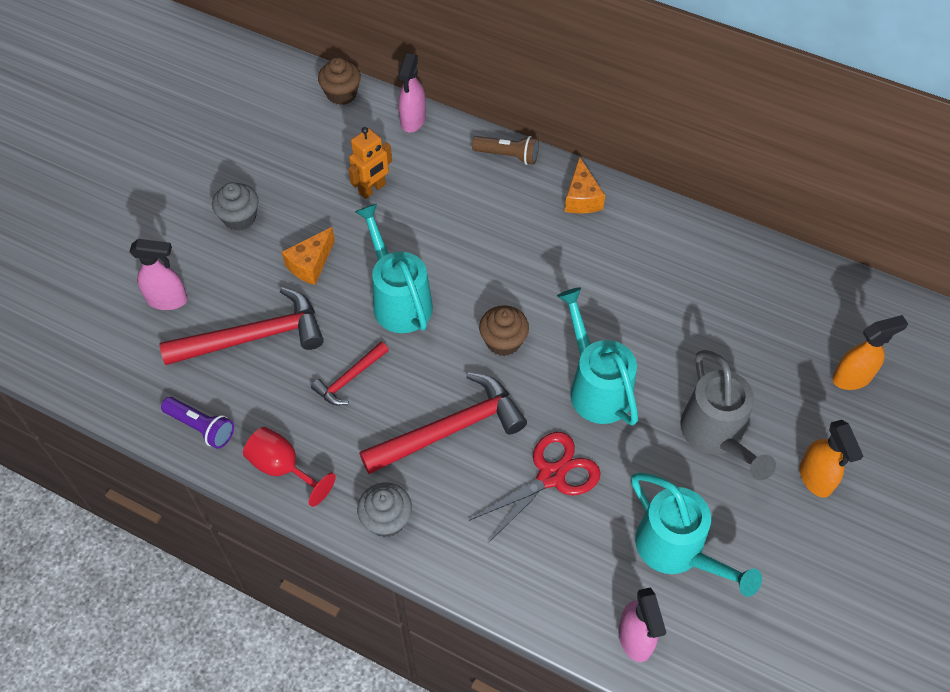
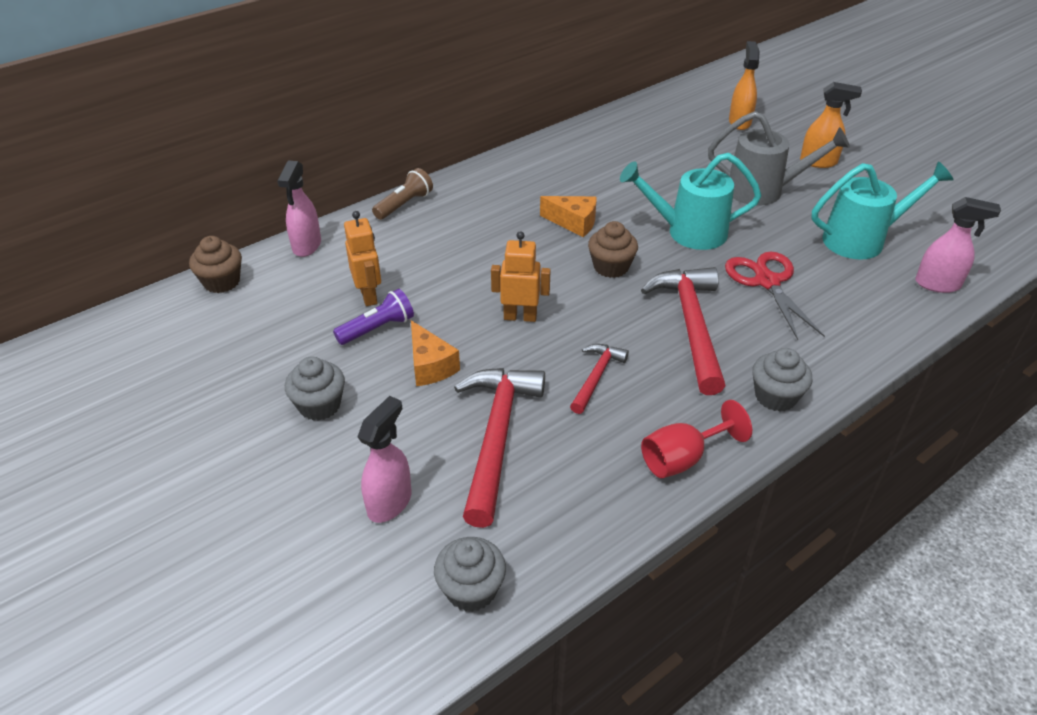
camera: 65 degrees left, 15 degrees down
(113, 376) = (471, 589): none -> grey cupcake
(201, 427) = (595, 517): purple flashlight -> purple flashlight (377, 328)
(349, 379) = (596, 377): red hammer -> red hammer turned 135 degrees counterclockwise
(398, 299) = (520, 316): turquoise watering can -> orange robot
(413, 120) = (306, 246): pink spray bottle -> pink spray bottle turned 60 degrees clockwise
(581, 198) = (486, 181): orange cheese -> orange cheese (574, 223)

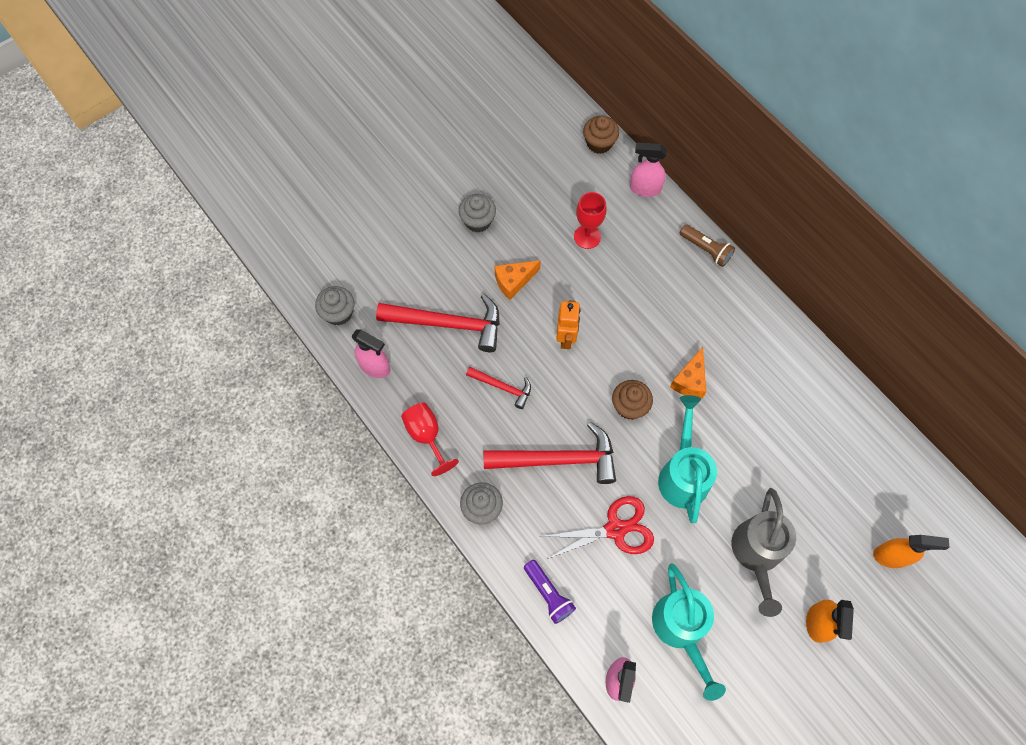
camera: 90 degrees right, 25 degrees up
(369, 296) = (587, 237): orange robot -> red goblet
(377, 328) = (551, 246): purple flashlight -> purple flashlight (548, 594)
(390, 502) = (399, 268): pink spray bottle -> pink spray bottle (375, 367)

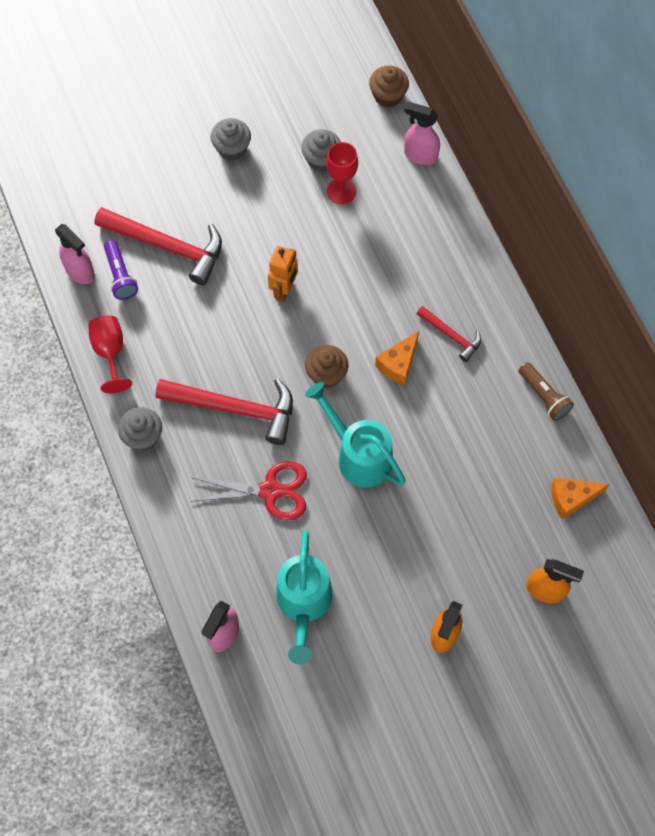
camera: 15 degrees right, 0 degrees up
(338, 313) = (60, 209): grey cupcake -> grey cupcake (321, 159)
(503, 387) = (202, 323): red hammer -> red hammer (451, 335)
(514, 281) = (249, 219): orange cheese -> orange cheese (571, 498)
(548, 594) = (182, 535): purple flashlight -> purple flashlight (120, 276)
(683, 473) = (358, 454): turquoise watering can -> turquoise watering can turned 60 degrees counterclockwise
(706, 249) = (463, 234): brown flashlight -> brown flashlight (544, 396)
(756, 555) = (406, 552): grey watering can -> none

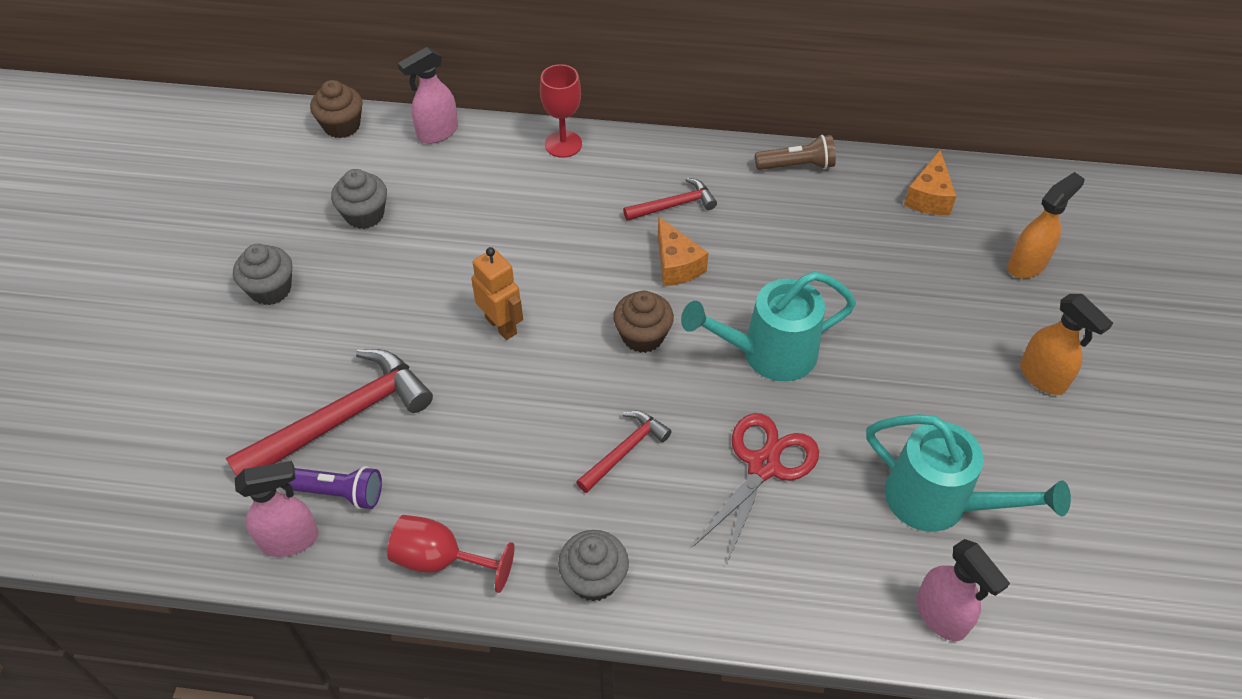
camera: 60 degrees left, 15 degrees down
(235, 408) = (624, 450): red hammer -> red hammer, size x0.53
(341, 191) = (420, 216): red goblet -> red goblet (563, 144)

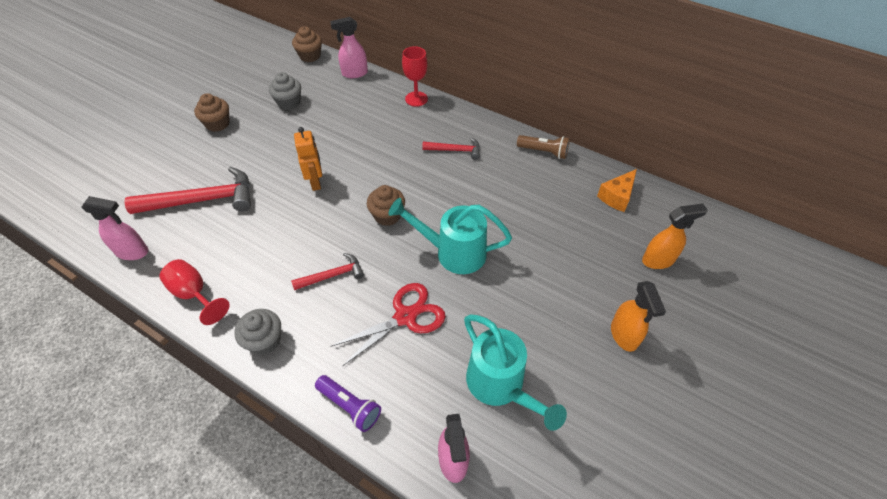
camera: 25 degrees right, 0 degrees up
(271, 289) = (217, 124): grey cupcake -> brown cupcake
(338, 493) = (172, 237): purple flashlight -> purple flashlight (350, 406)
(676, 265) = (434, 183): orange cheese -> none

